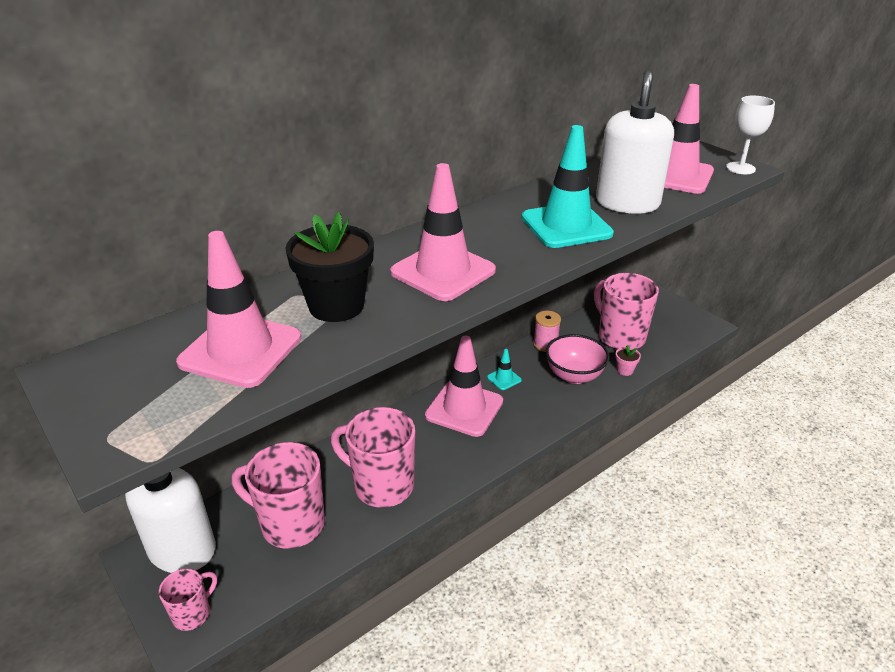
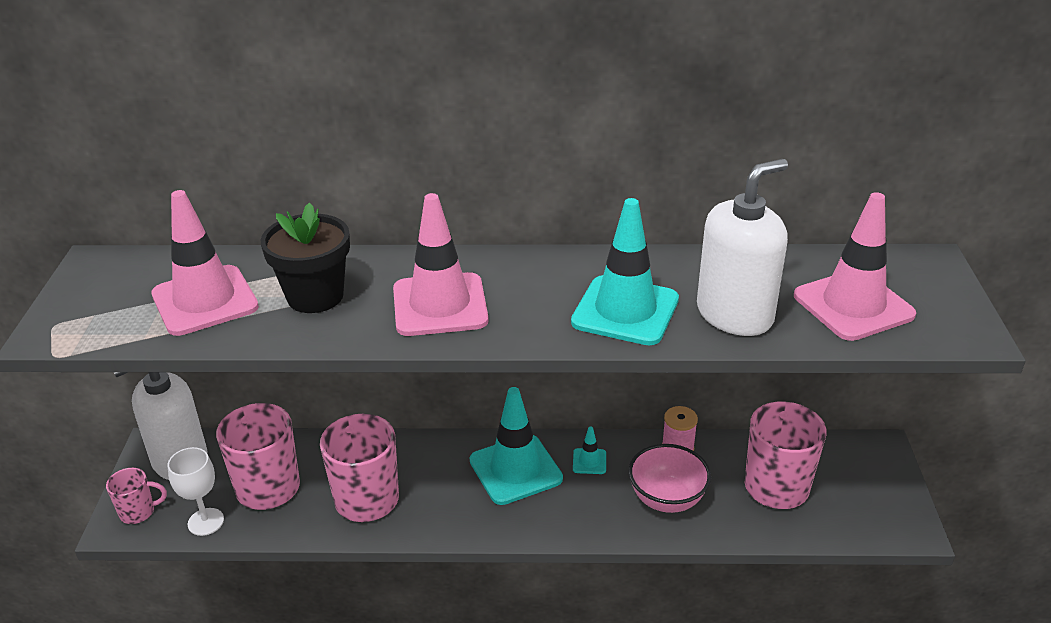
camera: 40 degrees right, 0 degrees up
(464, 408) = (515, 469): pink traffic cone -> turquoise traffic cone
(625, 370) = (732, 525): pink flower pot -> none
(740, 168) = (961, 331): white goblet -> white goblet (206, 522)

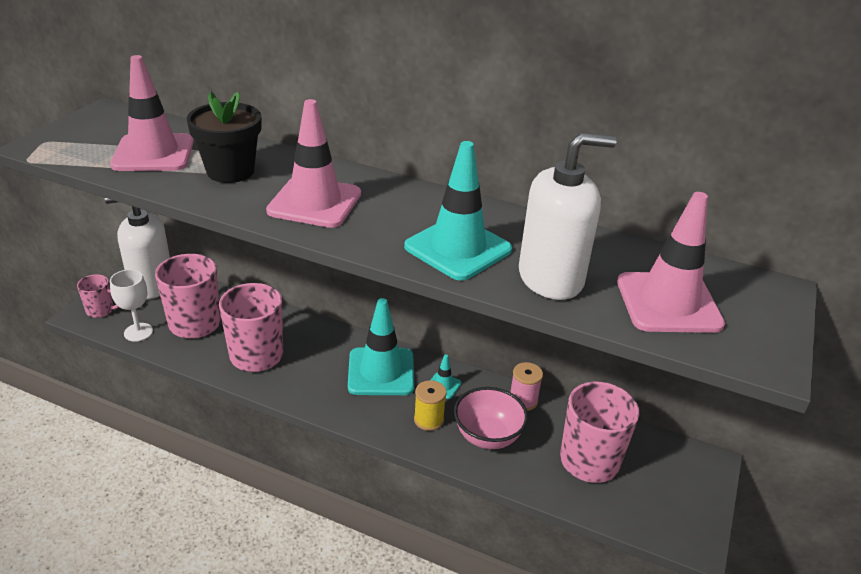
camera: 20 degrees right, 0 degrees up
(598, 503) = (428, 420): none -> yellow spool

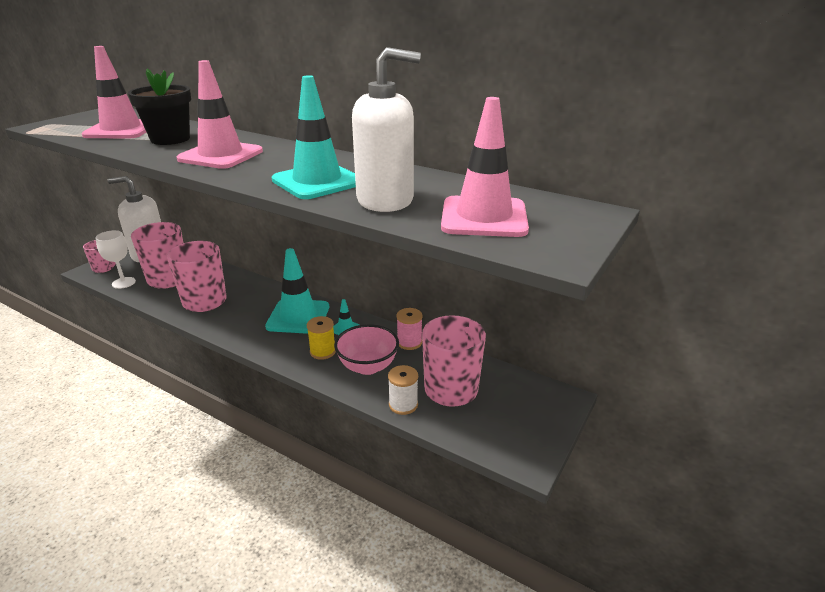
camera: 10 degrees right, 5 degrees down
(544, 484) = (403, 404): none -> white spool

